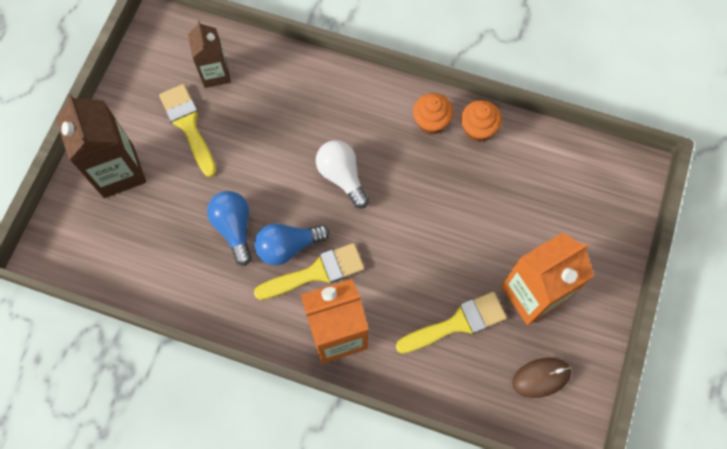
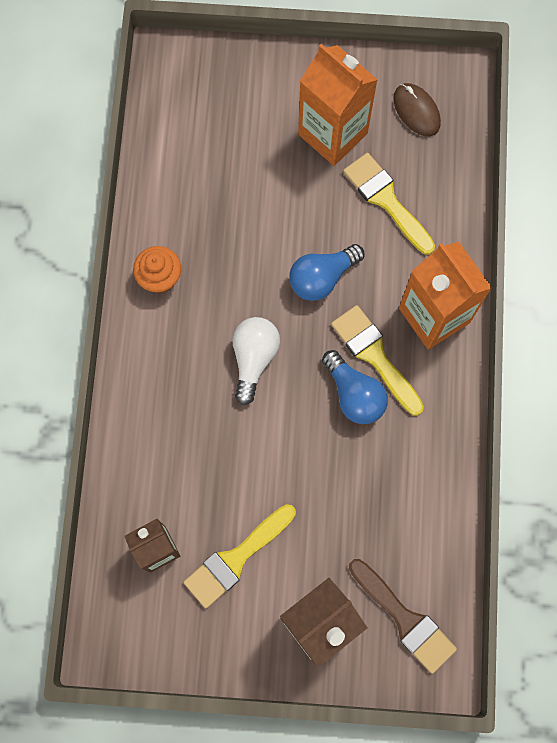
camera: 105 degrees left, 5 degrees up
(96, 235) = (405, 619): none -> brown brush
(234, 228) = (349, 461): blue light bulb -> blue light bulb (322, 278)
(342, 176) = (254, 359): white light bulb -> white light bulb turned 150 degrees clockwise
(478, 129) = (156, 225): orange cupcake -> none

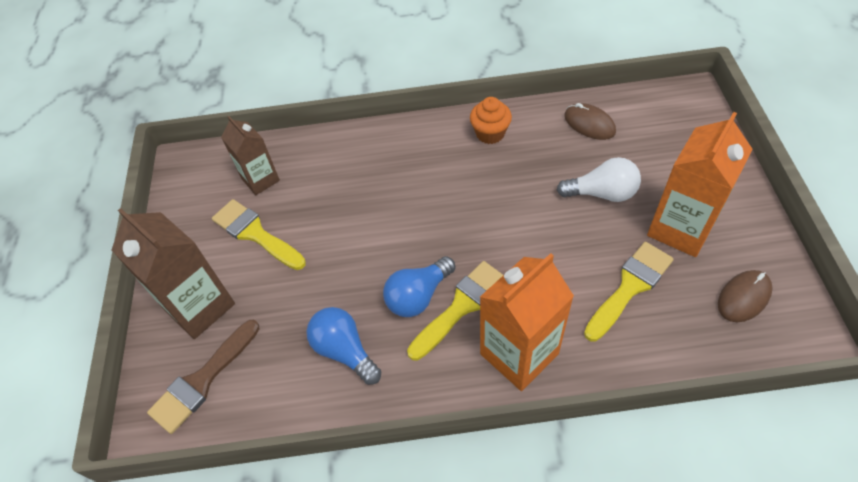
camera: 85 degrees right, 20 degrees down
(176, 172) = (589, 124): none -> brown mouse
(254, 359) = (435, 211): white light bulb -> white light bulb (602, 193)
(322, 278) = (528, 248): blue light bulb -> blue light bulb (344, 350)

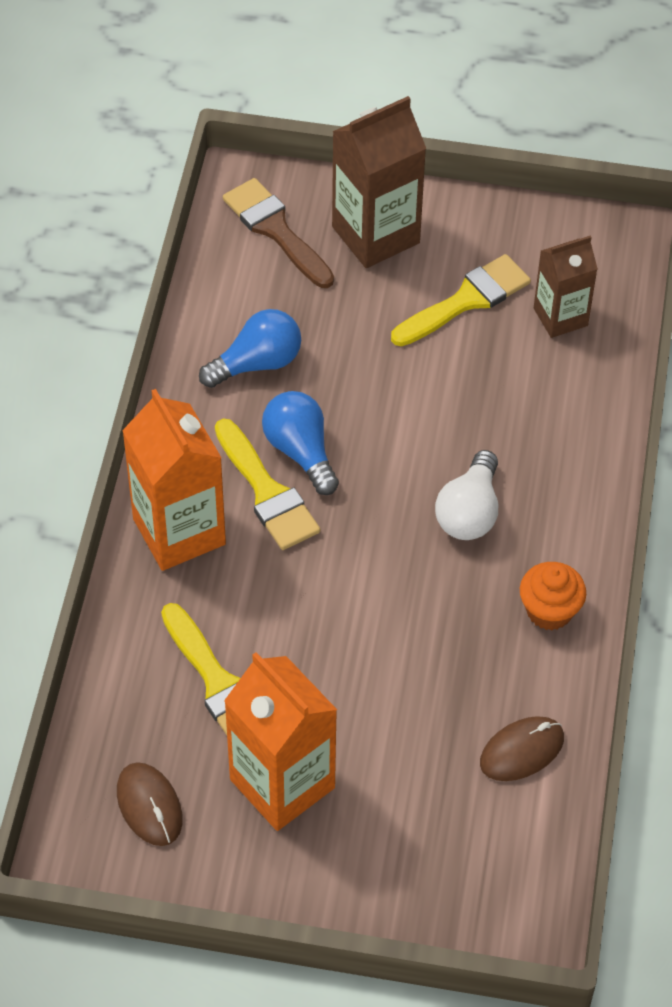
camera: 100 degrees right, 0 degrees up
(602, 193) = (380, 713): white light bulb -> white light bulb (469, 512)

